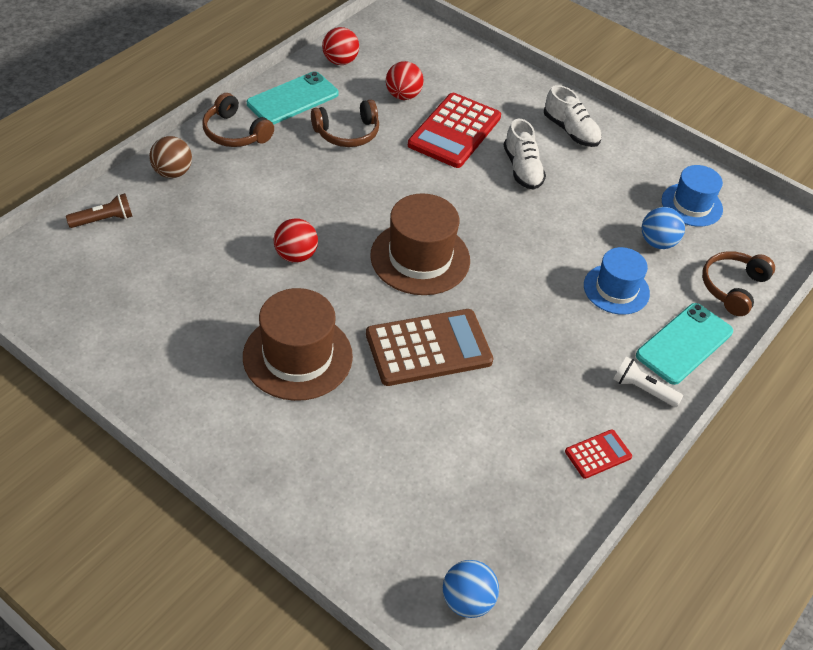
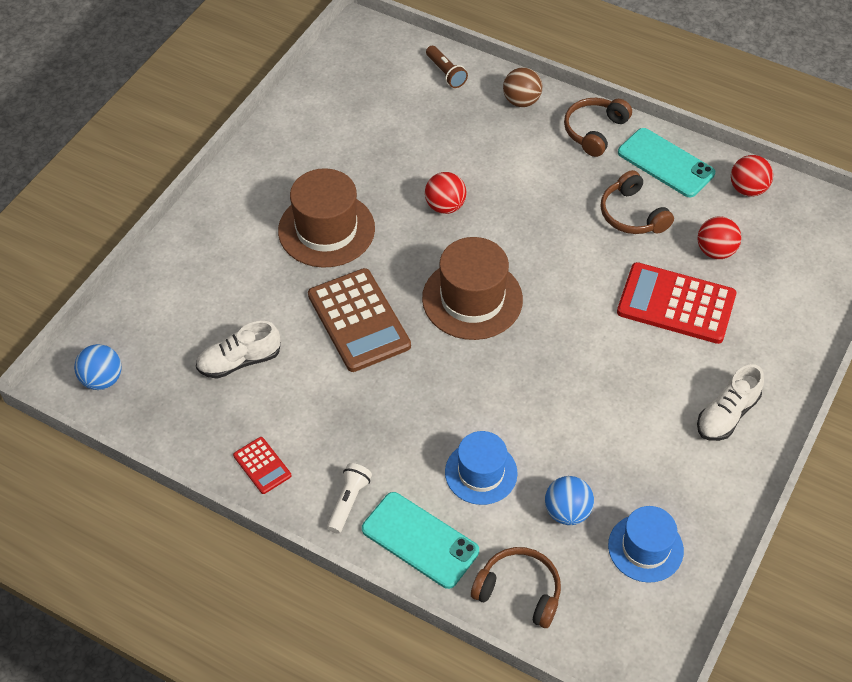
camera: 85 degrees right, 5 degrees up
(522, 169) = (639, 372): white shoe -> white shoe (239, 361)

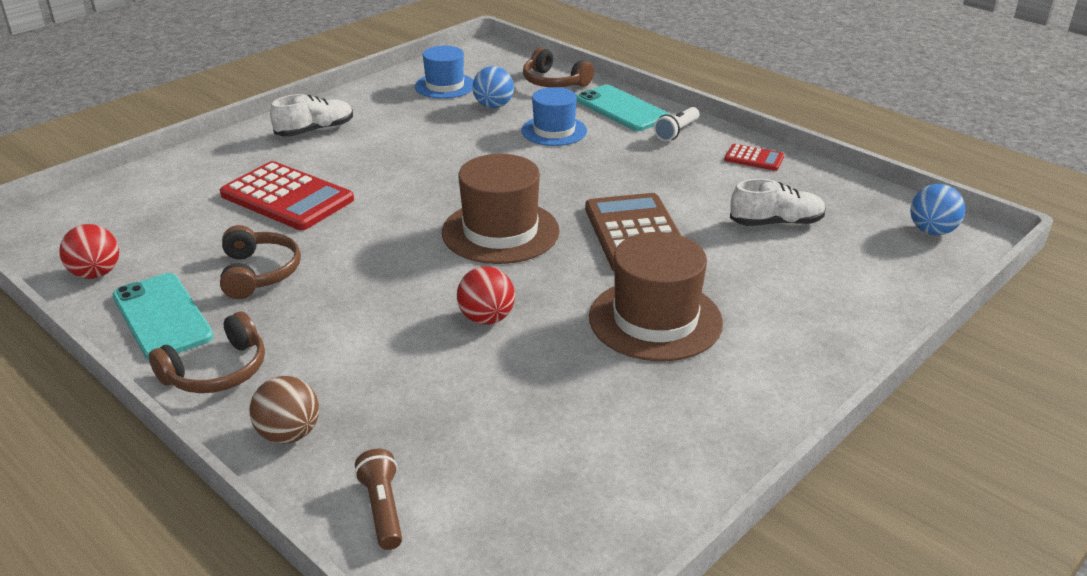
camera: 165 degrees left, 20 degrees down
(262, 465) = (754, 158): red calculator -> red calculator turned 135 degrees clockwise
(715, 251) = (201, 228): red ball -> none

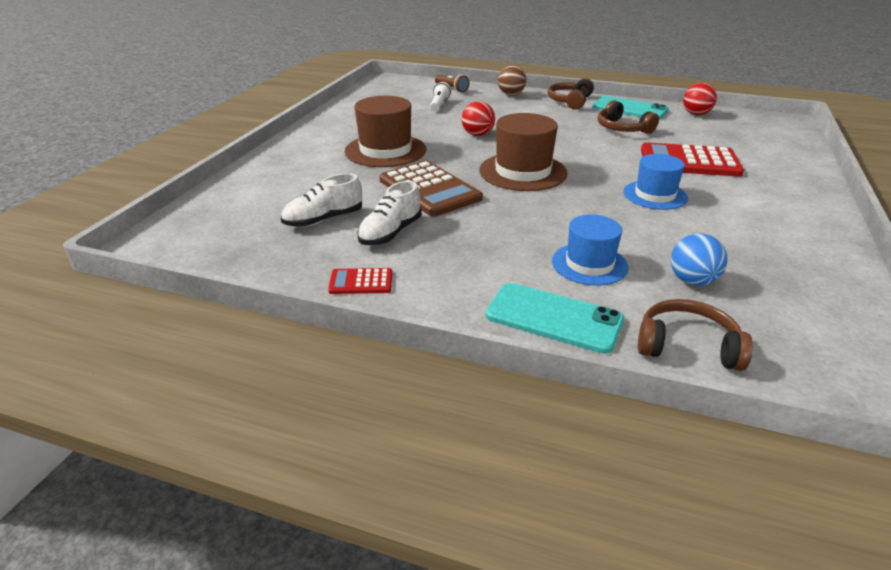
camera: 155 degrees right, 0 degrees up
(315, 131) = (783, 210): white shoe -> white shoe (390, 233)
(445, 86) = (790, 297): blue hat -> blue hat (655, 195)
(676, 132) = (463, 298): white flashlight -> white flashlight (439, 104)
(932, 231) = (183, 242): blue ball -> none

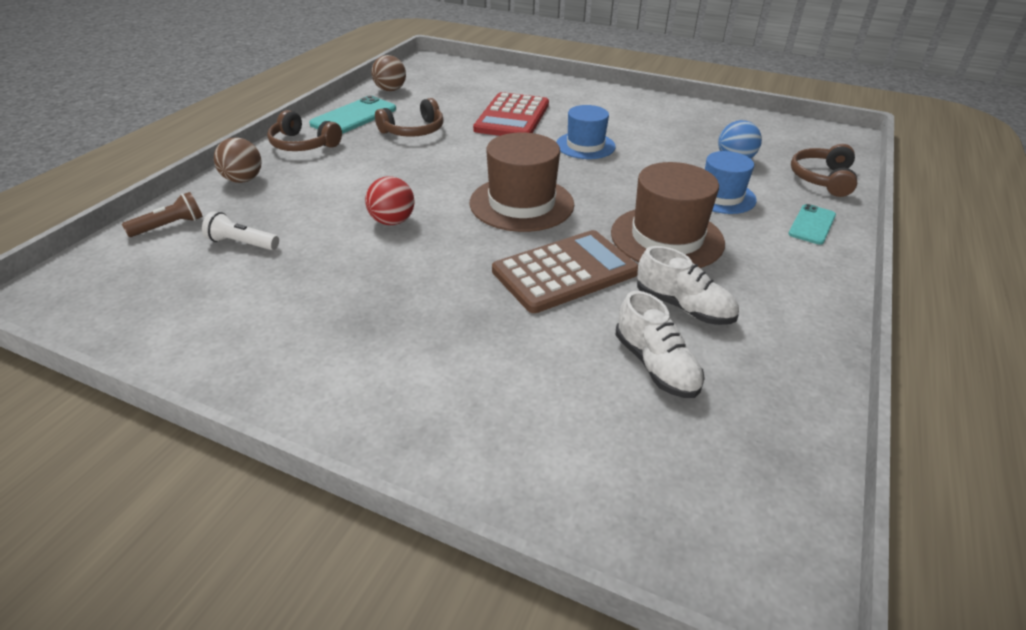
camera: 85 degrees left, 5 degrees up
(361, 282) = (797, 331): red calculator -> none
(385, 150) = (423, 305): brown hat -> brown hat (667, 238)
(554, 318) = (812, 224): turquoise phone -> turquoise phone, size x0.62
(696, 114) = (390, 90): red ball -> brown ball

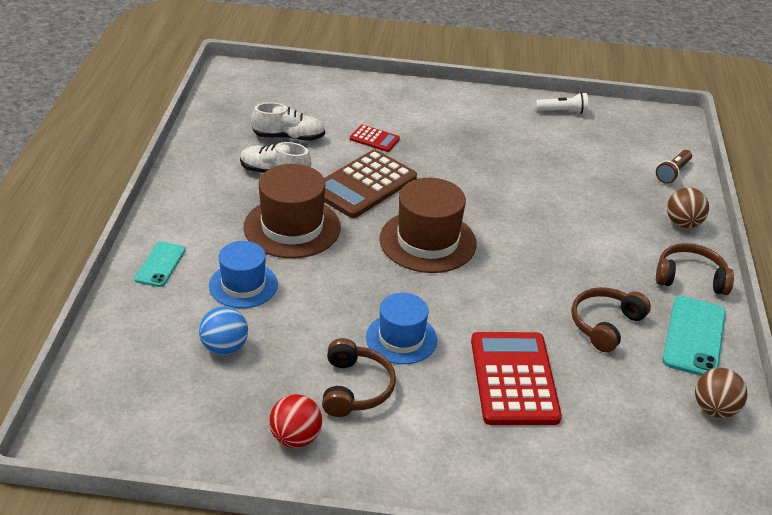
camera: 160 degrees right, 0 degrees up
(242, 243) = (605, 169): white flashlight -> white flashlight (562, 111)
(392, 221) = (519, 204): red ball -> red ball (295, 438)
(519, 339) = (374, 139): none -> red calculator
(656, 366) = (289, 137): white shoe -> white shoe turned 135 degrees clockwise
(822, 179) = (128, 333): brown headphones -> brown headphones (355, 388)

